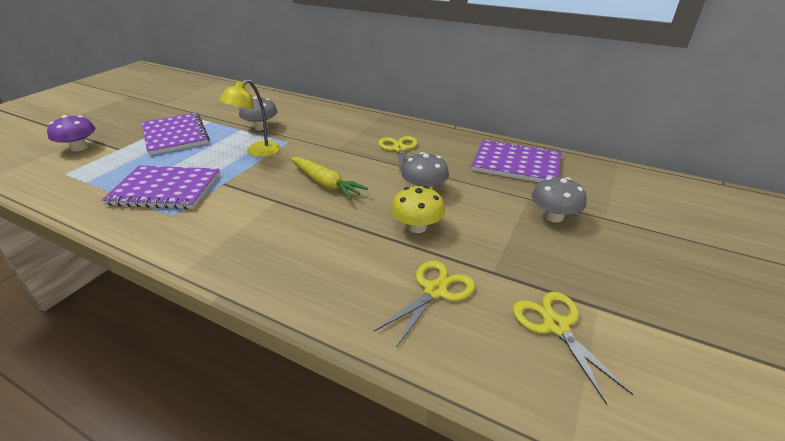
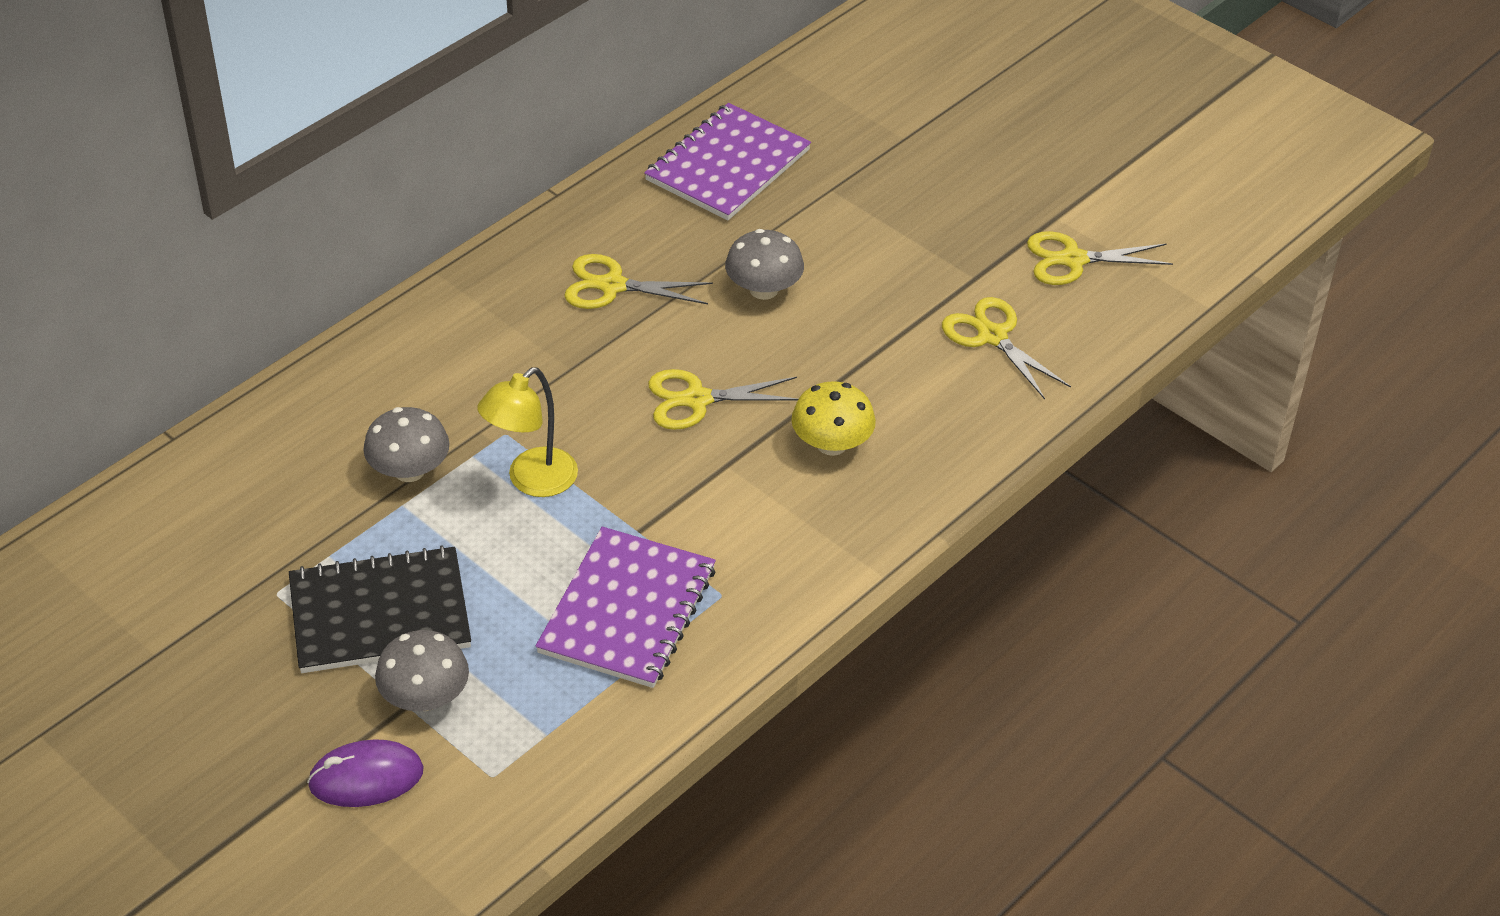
camera: 75 degrees left, 10 degrees up
(79, 148) = (366, 778): purple mushroom -> purple mouse
(175, 135) = (380, 613): purple notebook -> black notebook
(257, 152) = (532, 481): yellow lamp -> yellow lamp turned 75 degrees clockwise
(325, 184) = (697, 400): yellow carrot -> yellow scissors
(417, 227) = (858, 320): yellow mushroom -> yellow mushroom (832, 444)
(553, 216) = (883, 183): grey mushroom -> grey mushroom (425, 697)

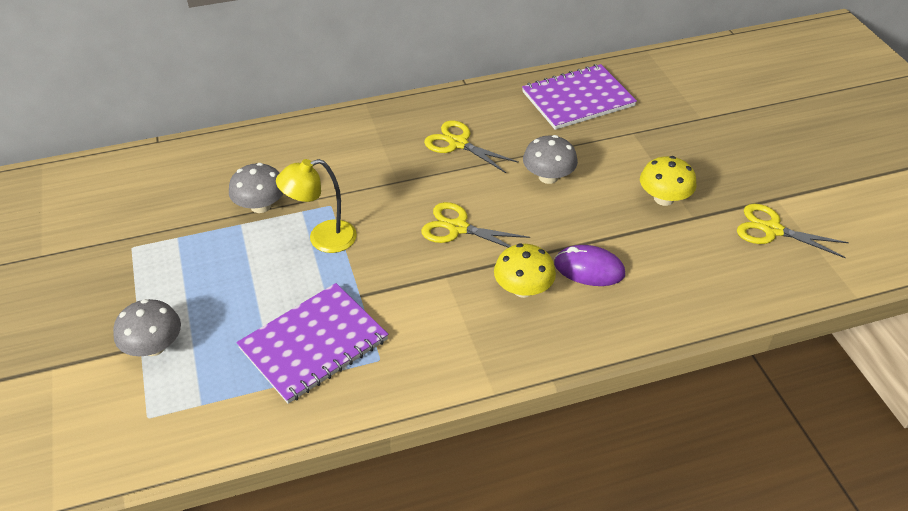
camera: 30 degrees right, 0 degrees up
(366, 778) = (79, 382): purple mouse -> purple mouse (589, 269)
(380, 613) = (174, 283): black notebook -> none
(924, 266) = (664, 198): none -> yellow mushroom
(992, 336) = (681, 259): yellow scissors -> none

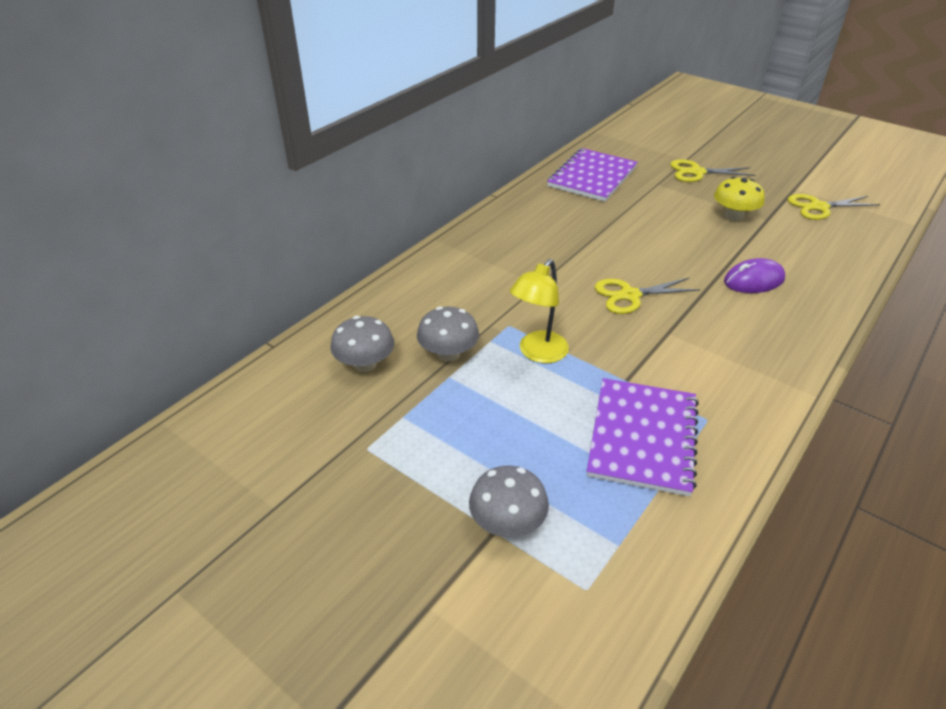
camera: 35 degrees left, 5 degrees down
(458, 143) = (548, 238): yellow scissors -> yellow scissors (697, 172)
(523, 289) = (732, 314): yellow mushroom -> none
(548, 177) = (643, 234): grey mushroom -> grey mushroom (365, 364)

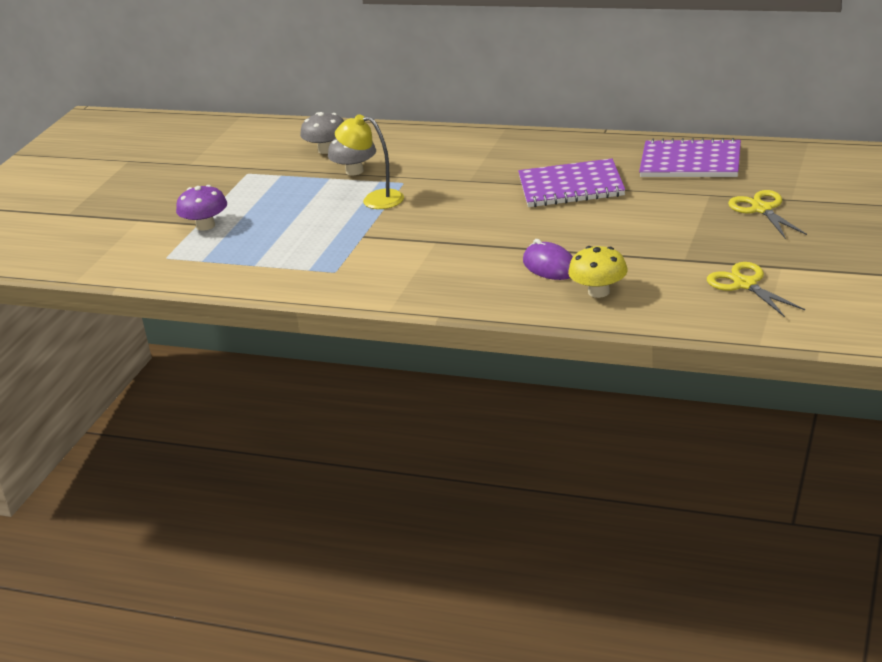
camera: 75 degrees right, 10 degrees down
(507, 522) = (205, 226): grey mushroom -> purple mushroom
(630, 295) = (480, 217): yellow scissors -> none
(643, 437) = (302, 252): purple notebook -> purple notebook (571, 186)
(734, 216) = (675, 241): yellow mushroom -> yellow mushroom (599, 292)

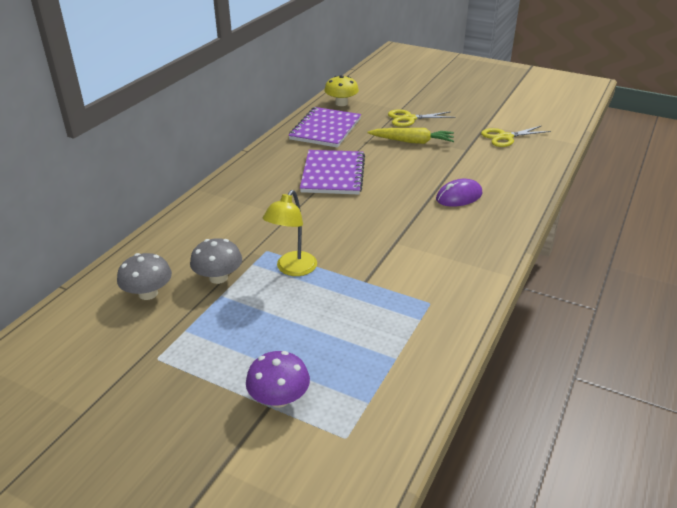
camera: 85 degrees left, 5 degrees up
(599, 292) = (503, 183): yellow mushroom -> yellow mushroom (341, 103)
(687, 220) = (412, 141): none -> yellow carrot

